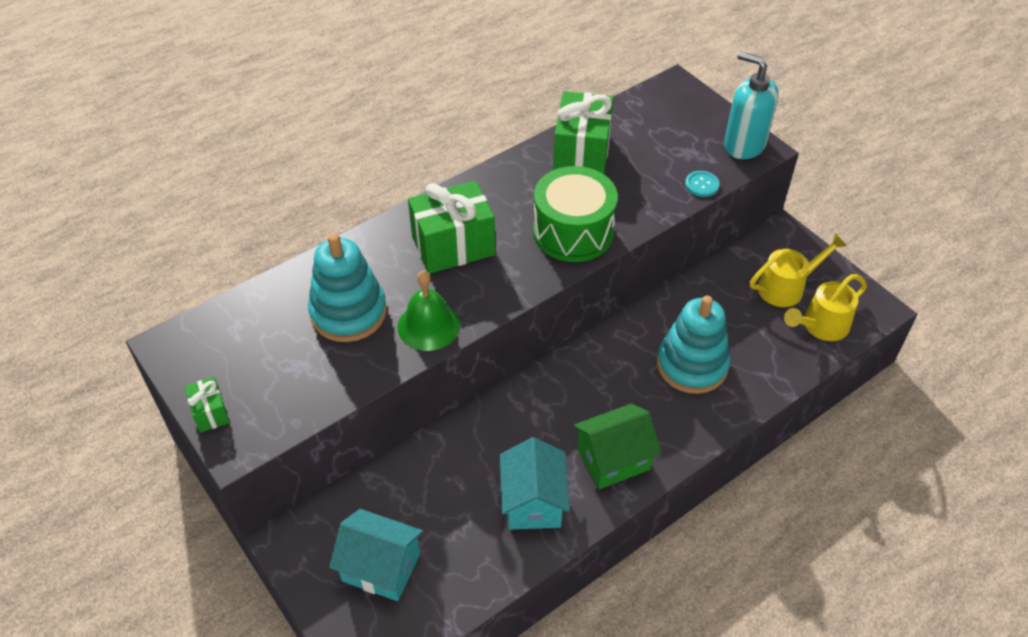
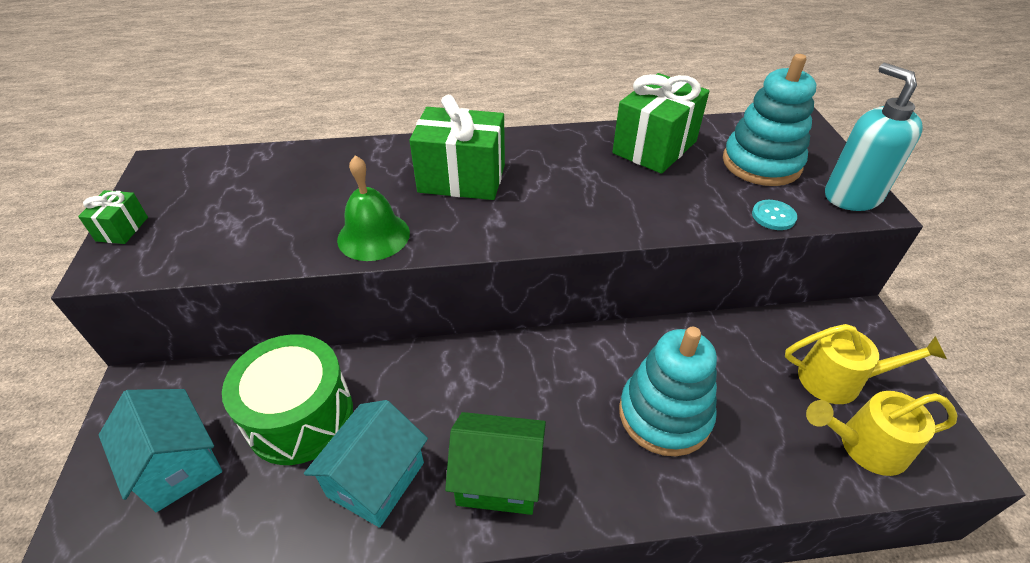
camera: 30 degrees right, 5 degrees down
(348, 312) = (317, 196): turquoise stacking toy -> turquoise stacking toy (761, 163)
(573, 232) = (591, 209): green drum -> green drum (300, 416)

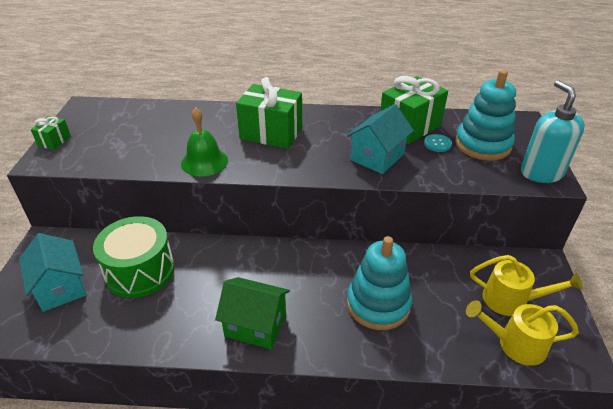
camera: 10 degrees right, 5 degrees down
(376, 479) = (178, 314): turquoise house -> turquoise house (377, 157)
(773, 216) = (478, 179): turquoise button -> turquoise button (437, 144)

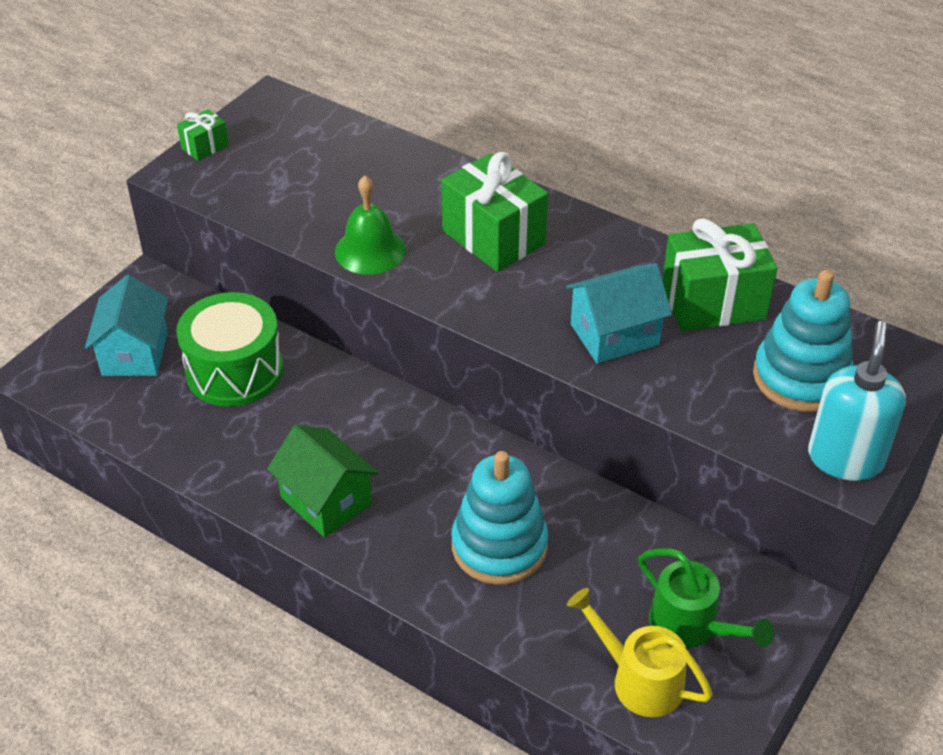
camera: 30 degrees right, 5 degrees up
(437, 144) = (728, 348): turquoise button -> none
(512, 300) = (692, 627): yellow watering can -> green watering can

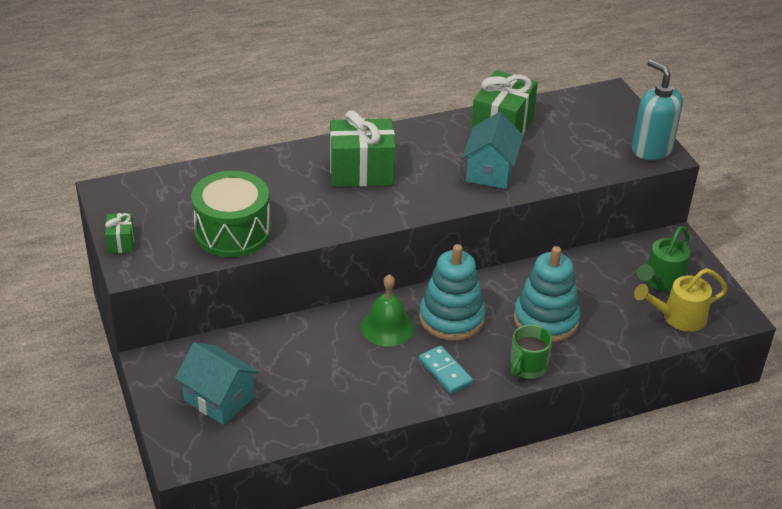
camera: 55 degrees left, 5 degrees down
(234, 371) = (289, 360): green drum -> green drum (232, 232)
(326, 501) = (445, 371): green house -> turquoise domino
(370, 250) = (316, 222): green bell -> green bell (387, 327)
(399, 570) = (527, 367): none -> green mug
(692, 627) = (661, 281): green watering can -> green watering can turned 135 degrees clockwise
(801, 377) = (585, 132): turquoise stacking toy -> turquoise stacking toy (451, 318)

